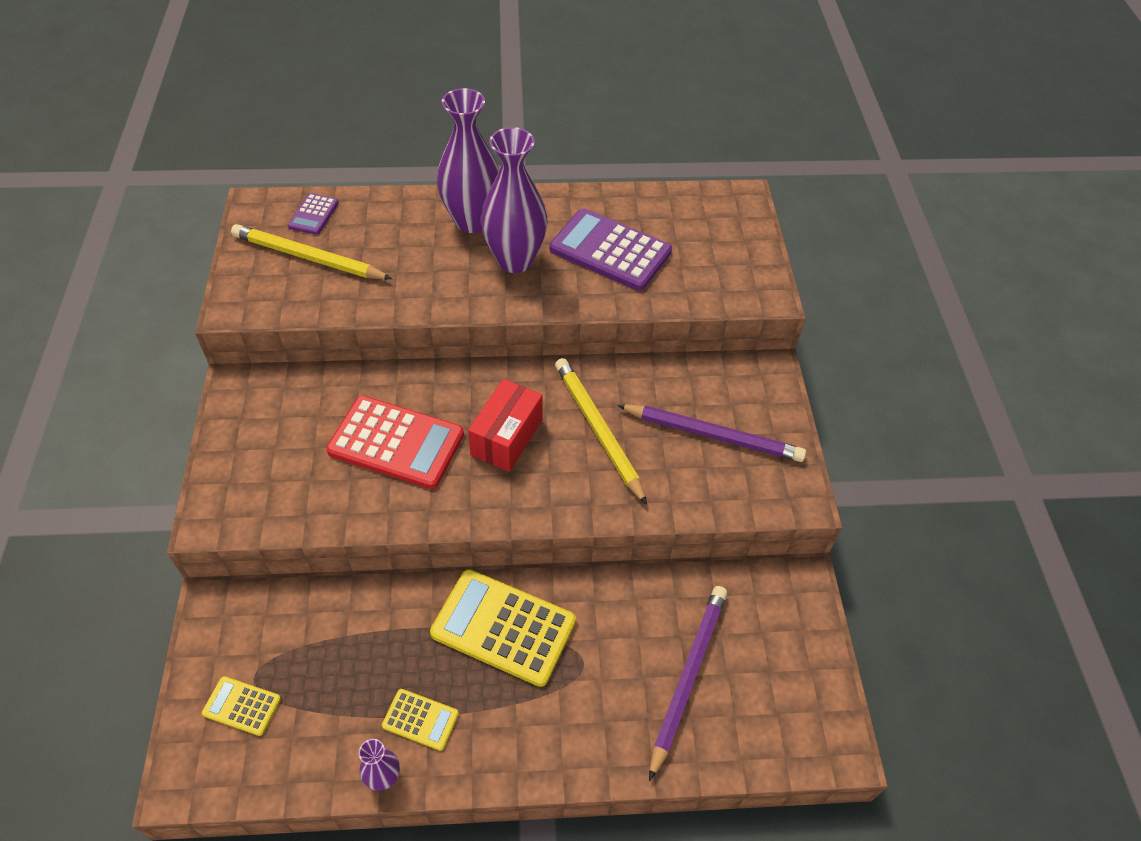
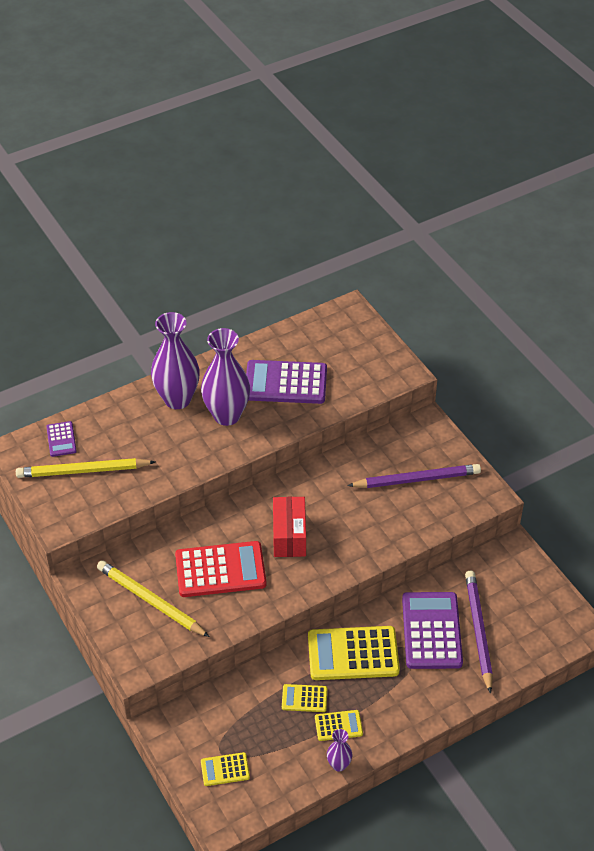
camera: 25 degrees left, 5 degrees down
(403, 658) = (304, 698): none -> yellow calculator
(598, 430) = (344, 506): yellow pencil -> yellow pencil (151, 601)
(624, 645) = (431, 631): none -> purple calculator

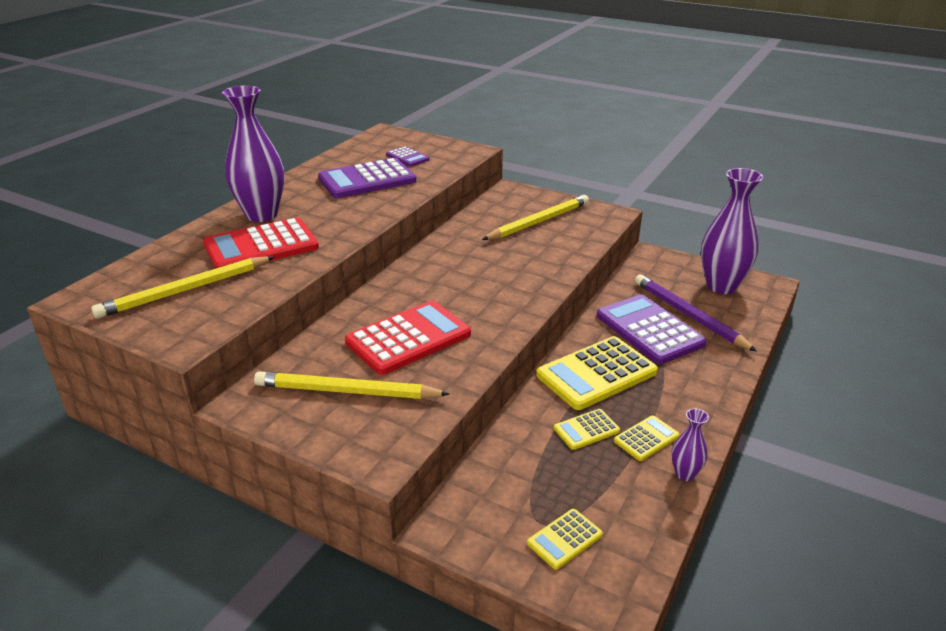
camera: 30 degrees left, 15 degrees down
(61, 439) = (139, 275): purple calculator -> purple calculator (407, 157)
(156, 441) = (261, 246): none -> red calculator
(227, 415) = (325, 211): purple vase -> purple vase (721, 286)
(289, 536) = (458, 291): red box -> none
(417, 479) = (538, 222): purple pencil -> yellow pencil

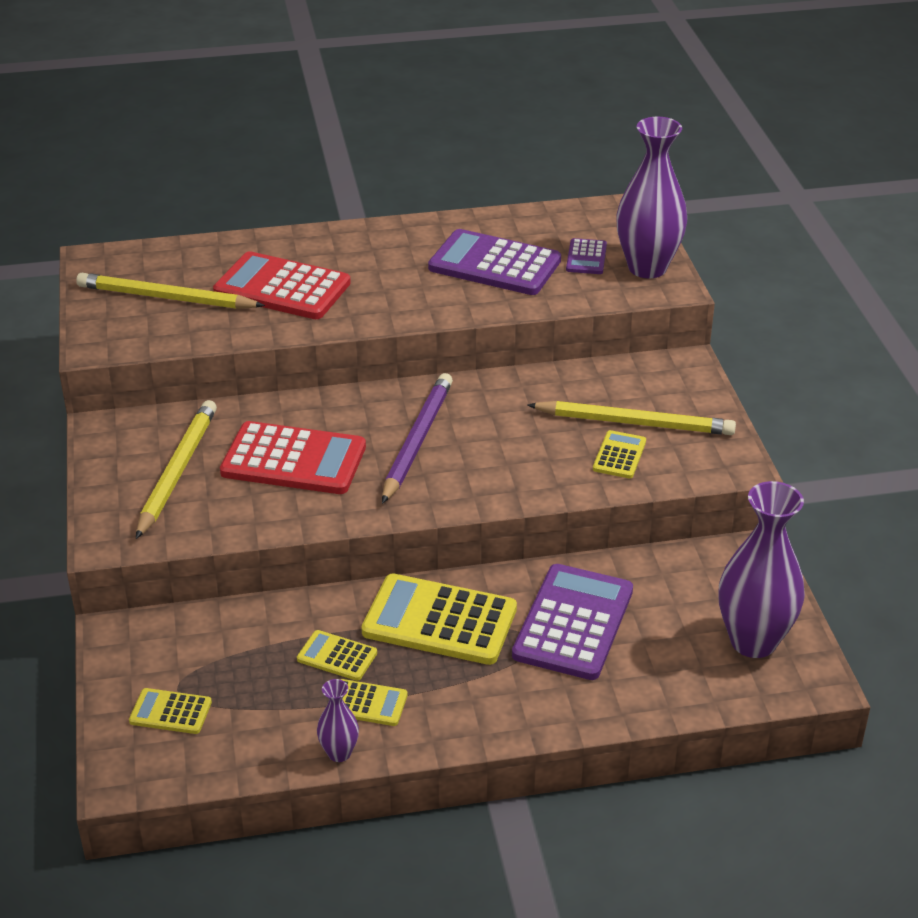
camera: 50 degrees right, 5 degrees up
(261, 215) = (338, 252): purple vase -> purple vase (647, 268)
(347, 391) = (177, 471): yellow pencil -> yellow pencil turned 45 degrees clockwise
(560, 237) = (619, 455): none -> yellow calculator
(689, 315) = (646, 641): purple pencil -> purple pencil (417, 440)

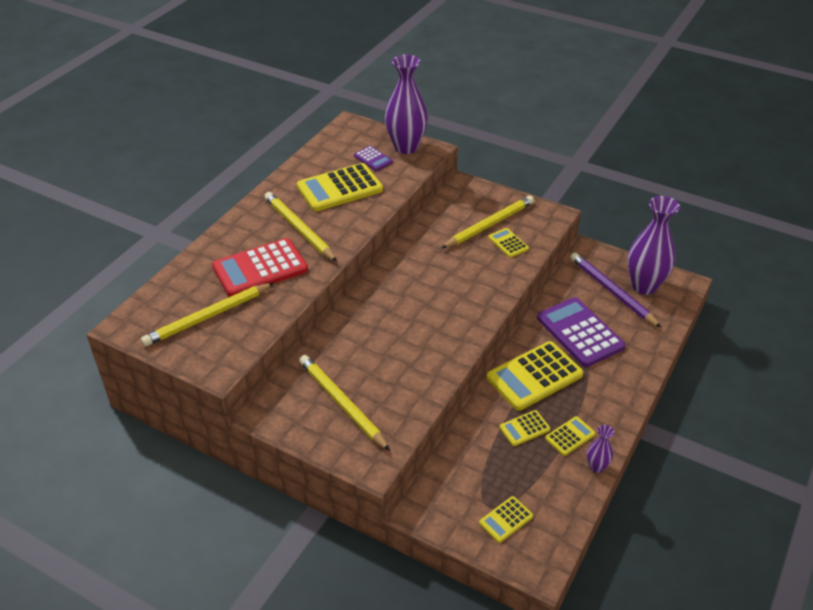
camera: 50 degrees left, 5 degrees up
(294, 460) = (385, 352): red calculator -> none
(382, 277) = (299, 229): none -> yellow pencil
(417, 440) = (421, 300): purple pencil -> purple pencil (612, 291)
(494, 264) = (340, 188): purple calculator -> yellow calculator

